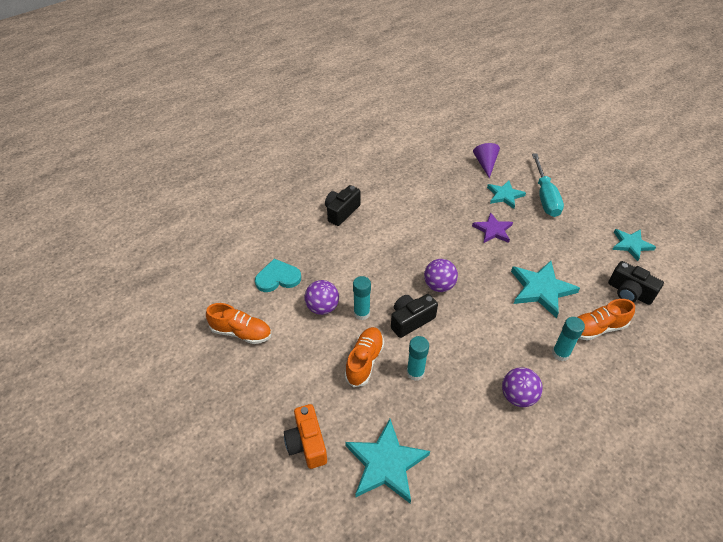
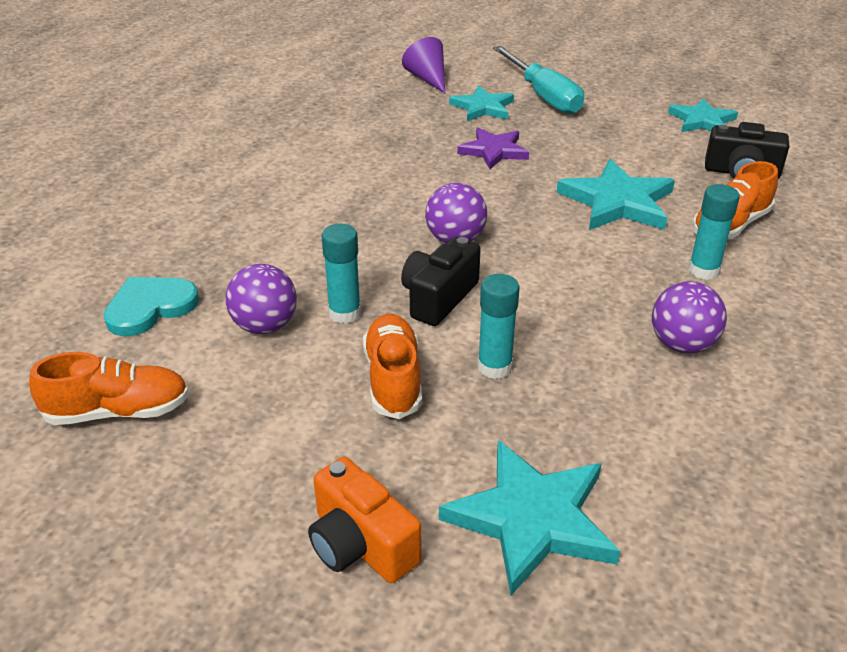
camera: 25 degrees left, 10 degrees down
(341, 212) = (221, 187): black camera -> none

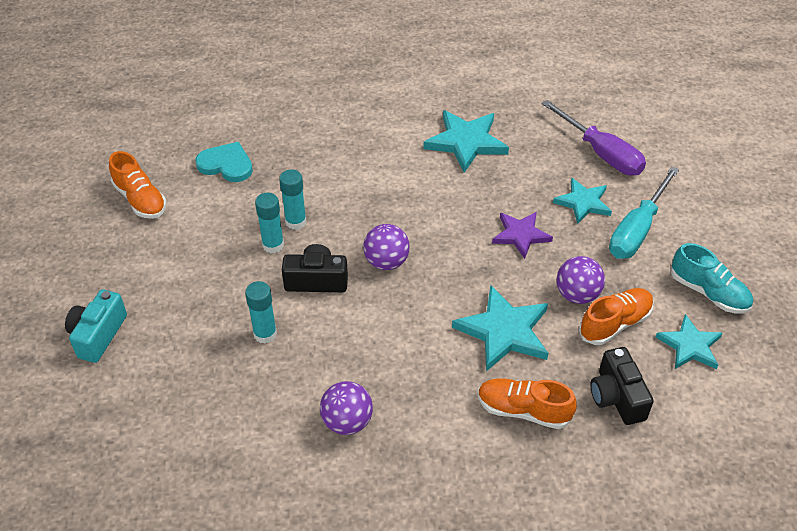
camera: 60 degrees right, 10 degrees up
(265, 326) = (240, 217): purple ball -> purple ball (577, 295)
(360, 544) = (98, 335): orange camera -> turquoise camera
(393, 379) = (227, 293): orange shoe -> orange shoe (615, 324)
(427, 79) = (601, 153): purple cone -> purple screwdriver
(532, 519) = (148, 398): turquoise star -> turquoise star (466, 142)
(646, 93) = (708, 292): none -> turquoise shoe
(703, 270) = (446, 410): turquoise glue stick -> turquoise glue stick (295, 222)

